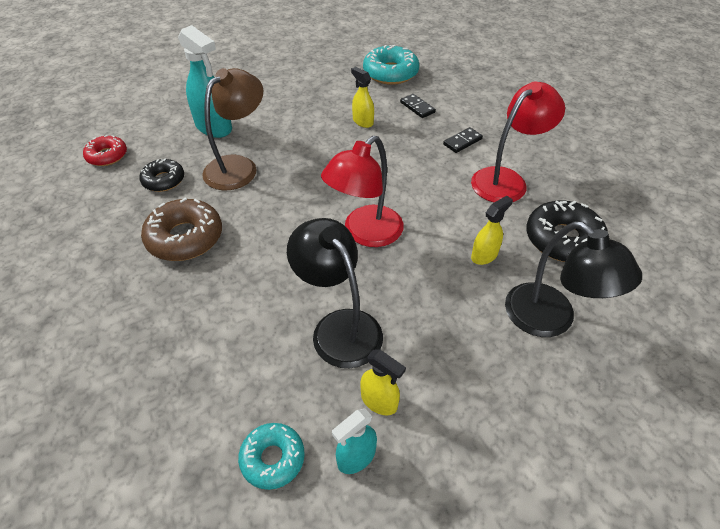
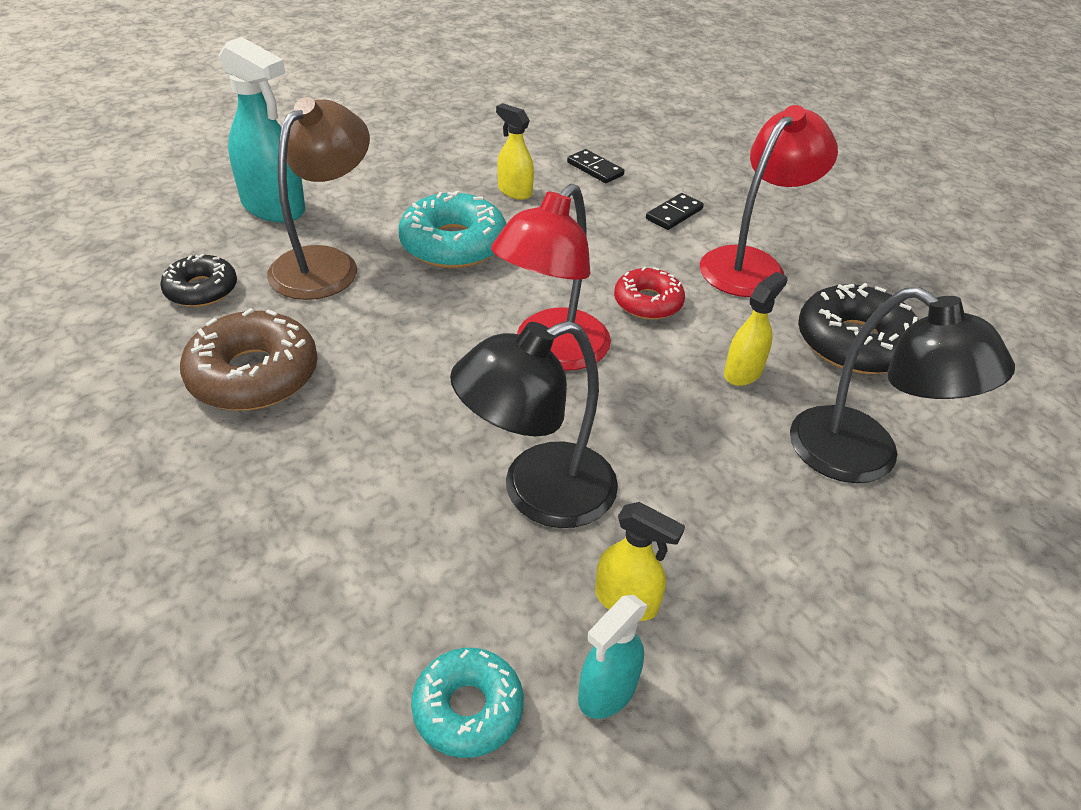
camera: 10 degrees left, 5 degrees down
(107, 156) = (96, 257): red donut -> red donut (648, 302)
(339, 327) = (538, 493): black lamp -> black lamp turned 75 degrees counterclockwise
(390, 73) = (543, 122): turquoise donut -> turquoise donut (453, 244)

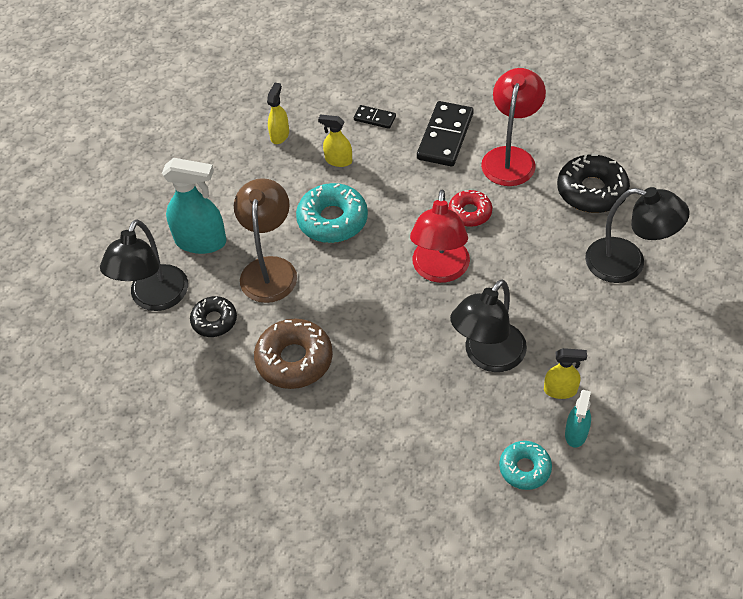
camera: 20 degrees left, 10 degrees up
(159, 240) = (154, 298): none -> black lamp
(674, 214) = (445, 136): black domino -> black domino, size x1.95
(743, 372) = (545, 237): yellow spray bottle -> yellow spray bottle (280, 135)

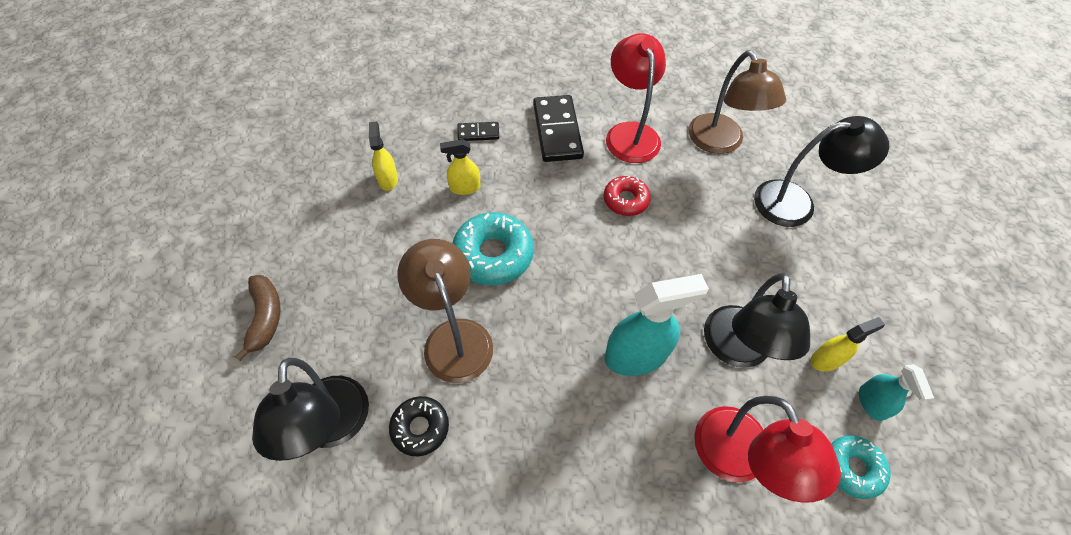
camera: 30 degrees left, 5 degrees up
(142, 209) = (265, 317): none -> brown banana
(201, 241) = (356, 332): turquoise spray bottle -> turquoise spray bottle (636, 355)
(294, 360) = (539, 440): brown donut -> none
(439, 271) = (633, 272): red lamp -> red lamp (739, 460)
(591, 191) = (720, 143): black donut -> brown lamp

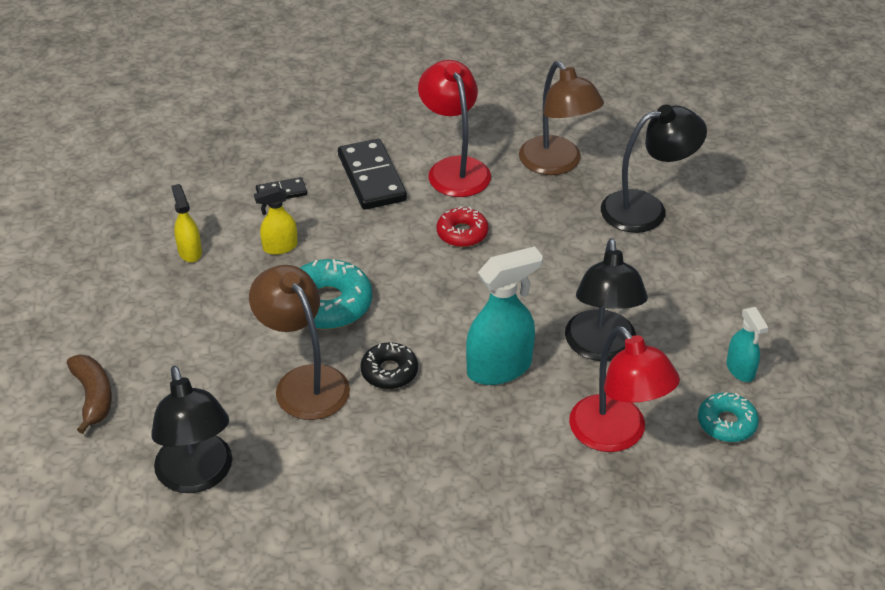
camera: 10 degrees left, 15 degrees down
(420, 428) = (290, 461): black donut -> black donut (389, 372)
(826, 359) = (692, 341): yellow spray bottle -> none

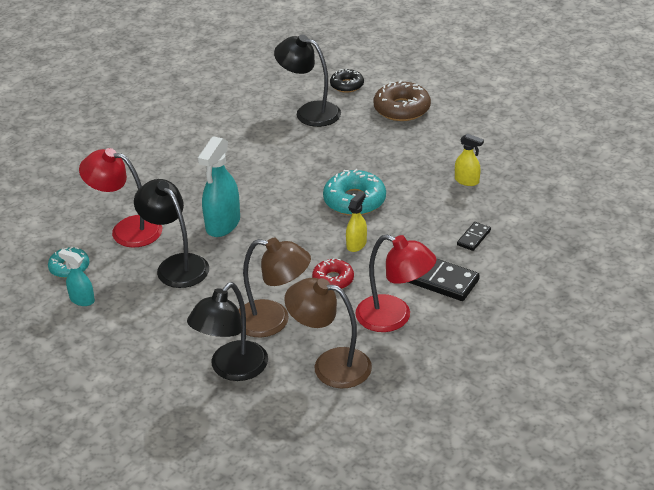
camera: 140 degrees right, 5 degrees down
(93, 397) = (401, 109): brown banana -> brown donut
(280, 247) = (424, 210): yellow spray bottle -> yellow spray bottle (356, 244)
(304, 382) = (315, 165): brown lamp -> brown lamp (273, 321)
(389, 372) = (279, 191): black donut -> black donut (347, 85)

